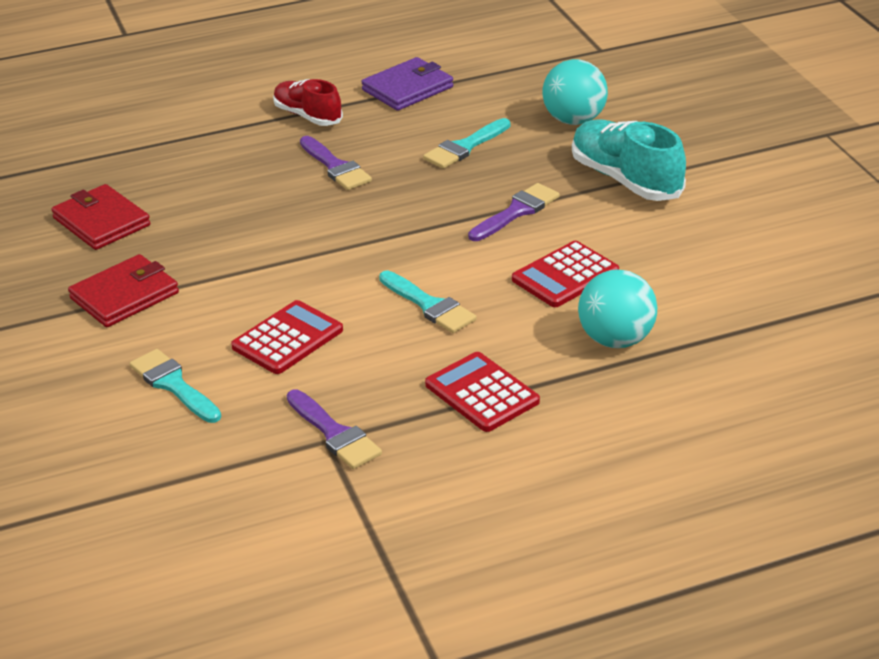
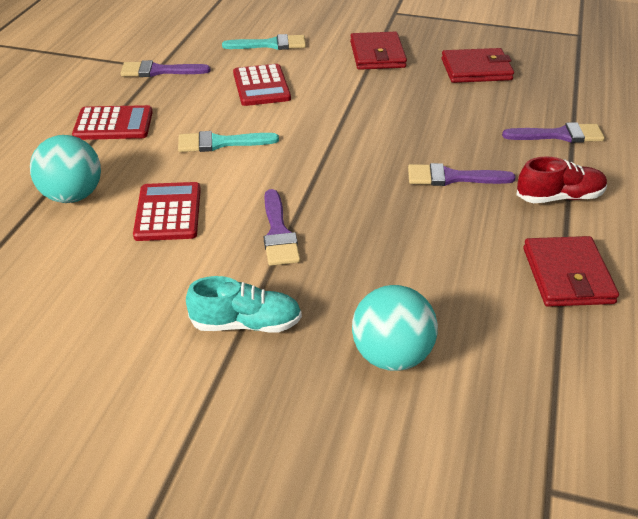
camera: 125 degrees right, 5 degrees up
(201, 141) = (559, 135): none -> purple brush
(407, 88) = (567, 275): purple wallet -> red wallet
(464, 147) = (414, 256): turquoise brush -> none
(626, 180) = (246, 324): turquoise shoe -> turquoise shoe, size x0.66

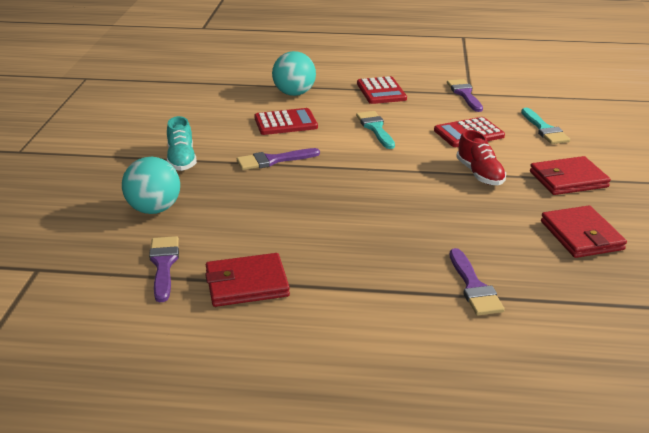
camera: 80 degrees right, 10 degrees down
(452, 177) = (369, 226): purple brush -> purple brush (164, 265)
(559, 197) = (360, 283): red shoe -> red shoe (479, 174)

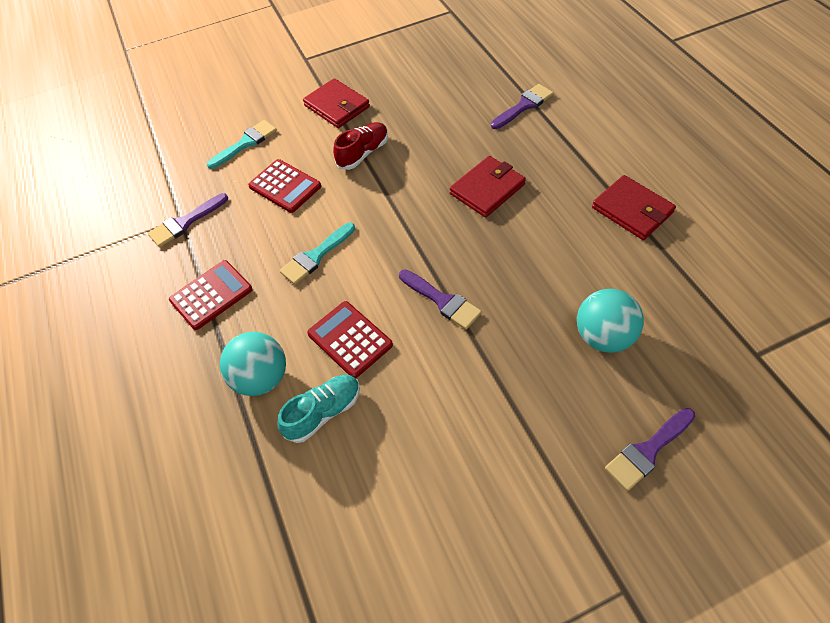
camera: 115 degrees left, 25 degrees up
(164, 265) = (663, 272): purple brush -> purple brush (647, 451)
(181, 160) = (501, 382): turquoise shoe -> turquoise shoe (324, 412)
(581, 235) = (418, 80): red wallet -> red wallet (487, 189)

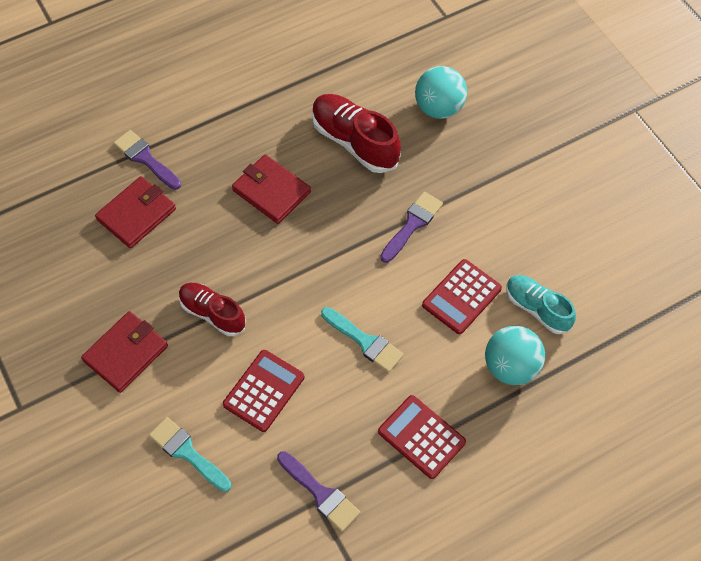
camera: 100 degrees left, 5 degrees up
(549, 255) = (355, 142): none -> red shoe
(632, 210) = (300, 78): red wallet -> red wallet (136, 214)
(647, 451) = (534, 89): purple brush -> none

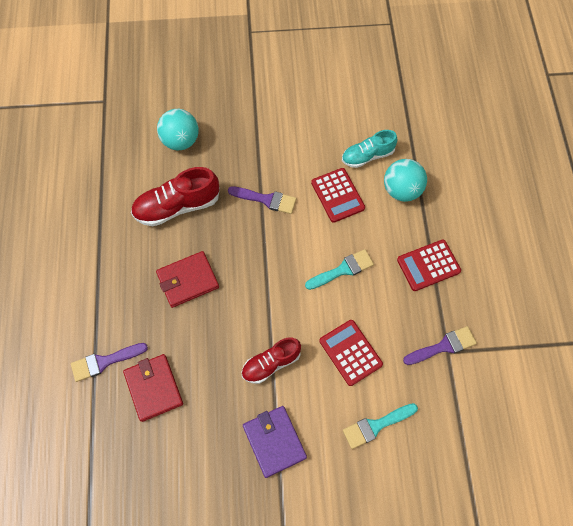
camera: 65 degrees left, 5 degrees up
(126, 353) = (274, 441): red wallet -> purple wallet
(412, 224) = (266, 200): purple brush -> purple brush turned 135 degrees clockwise

